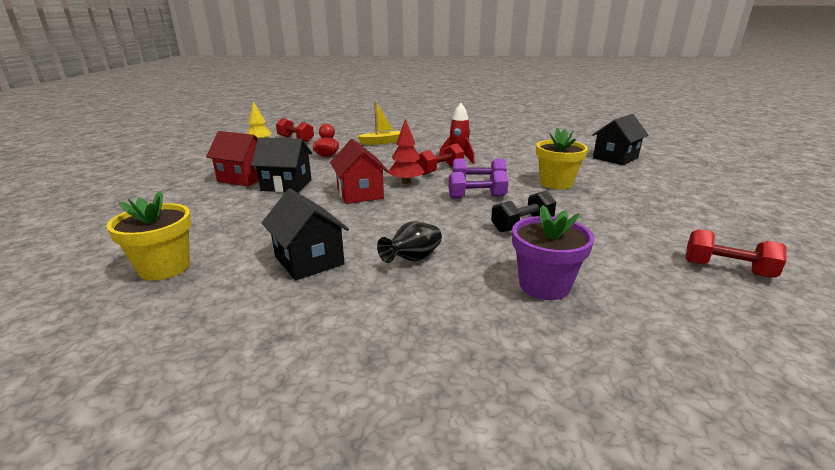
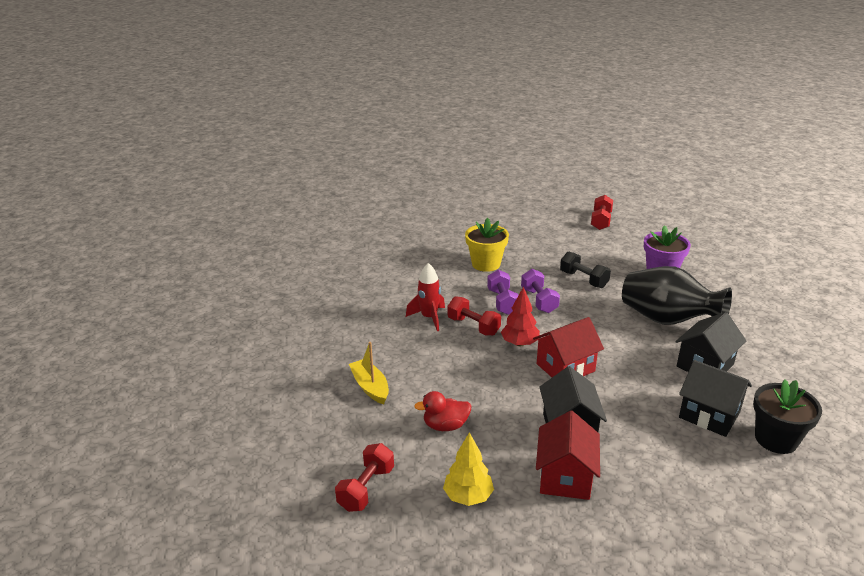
camera: 100 degrees left, 5 degrees up
(164, 267) = (776, 439): yellow flower pot -> black flower pot
(412, 259) = (667, 320): black vase -> black vase, size x2.04
(615, 158) = (402, 233): black house -> black house (709, 415)

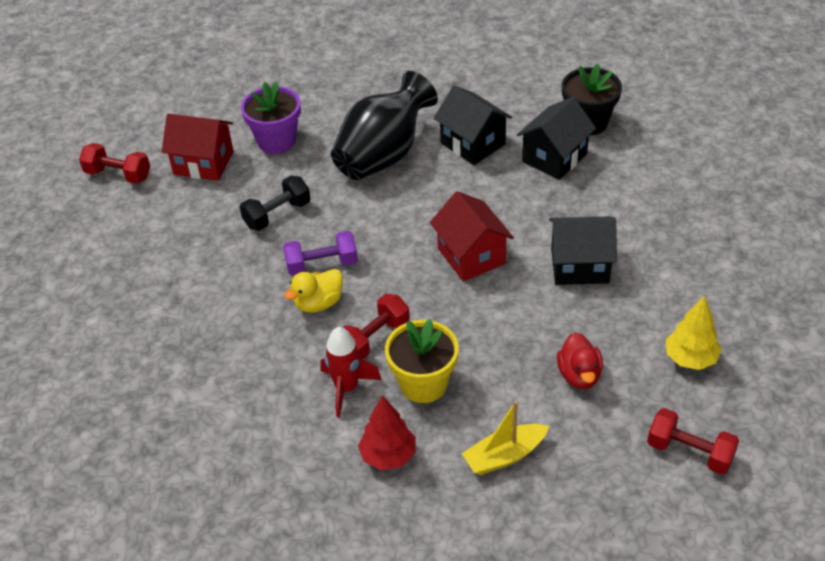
camera: 85 degrees left, 15 degrees up
(486, 264) = (209, 315): yellow flower pot -> yellow flower pot (423, 384)
(502, 302) = (318, 303): purple dumbbell -> yellow duck
(519, 343) = (418, 293): red tree -> red tree (388, 456)
(565, 477) = (653, 278): red house -> red house (203, 163)

